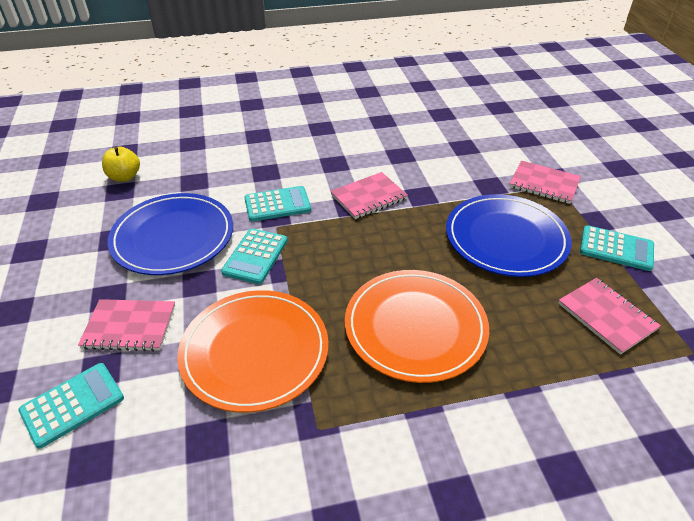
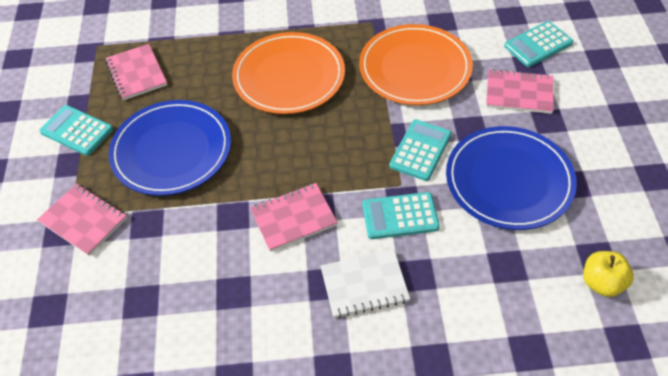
camera: 170 degrees left, 10 degrees up
(305, 164) = (364, 285): none -> white notebook

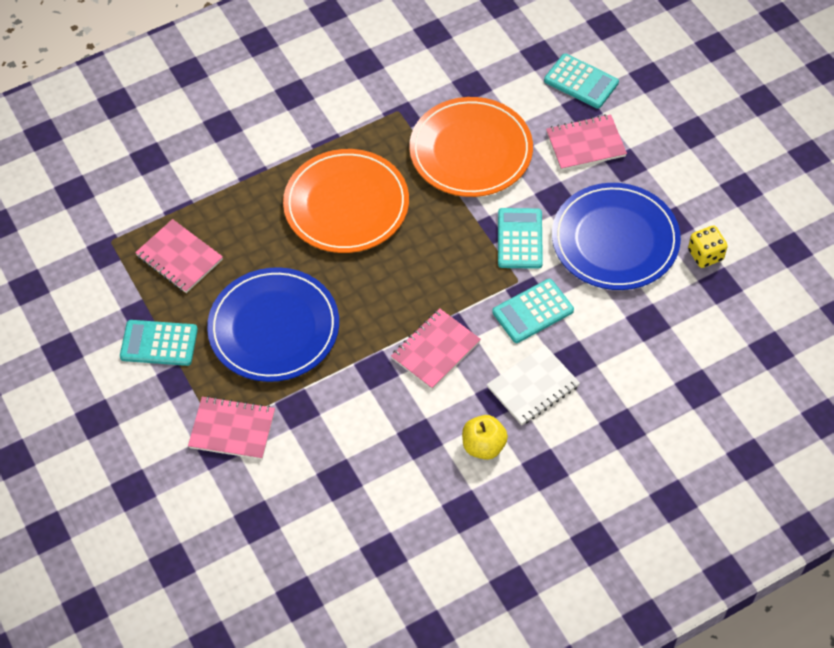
camera: 25 degrees left, 5 degrees up
(538, 45) = (581, 82): turquoise calculator -> turquoise calculator turned 90 degrees counterclockwise
(593, 224) = (705, 255): none -> yellow dice
(602, 283) = (732, 307): yellow apple -> yellow apple (483, 446)

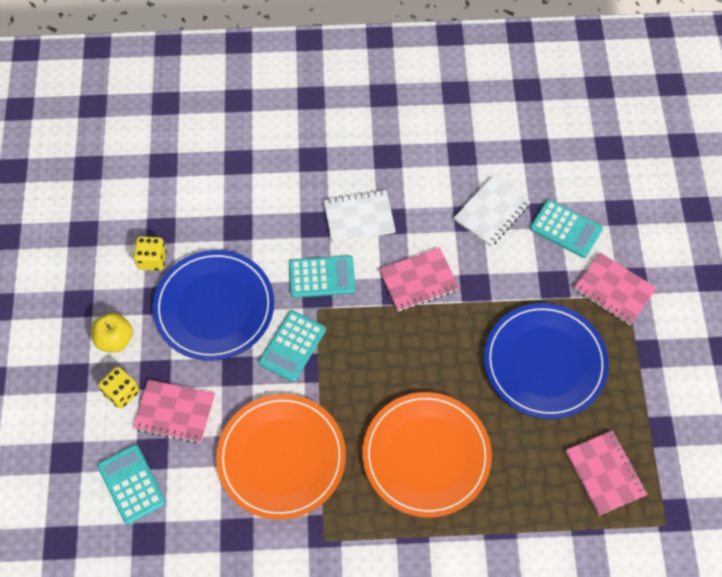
camera: 155 degrees left, 5 degrees up
(159, 343) = (651, 394): turquoise calculator -> turquoise calculator (565, 229)
(398, 456) = (491, 212): none -> white notebook
(483, 446) = (422, 191): yellow apple -> yellow apple (115, 339)
(642, 139) = (122, 392): none -> yellow dice

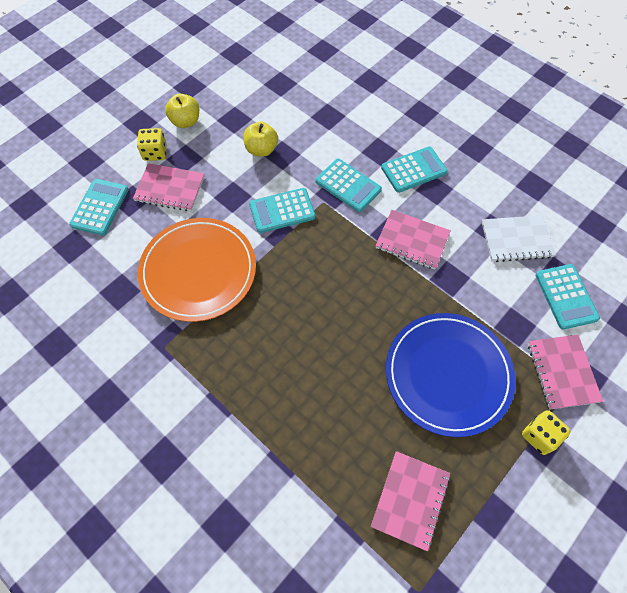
camera: 45 degrees right, 0 degrees up
(152, 260) = (257, 95): yellow dice -> yellow dice (539, 436)
(175, 412) = (170, 189): pink notebook -> pink notebook turned 45 degrees counterclockwise
(214, 307) = (261, 149): blue plate -> yellow apple
(359, 218) = (413, 170): white notebook -> turquoise calculator
(426, 455) = (290, 357): orange plate -> none

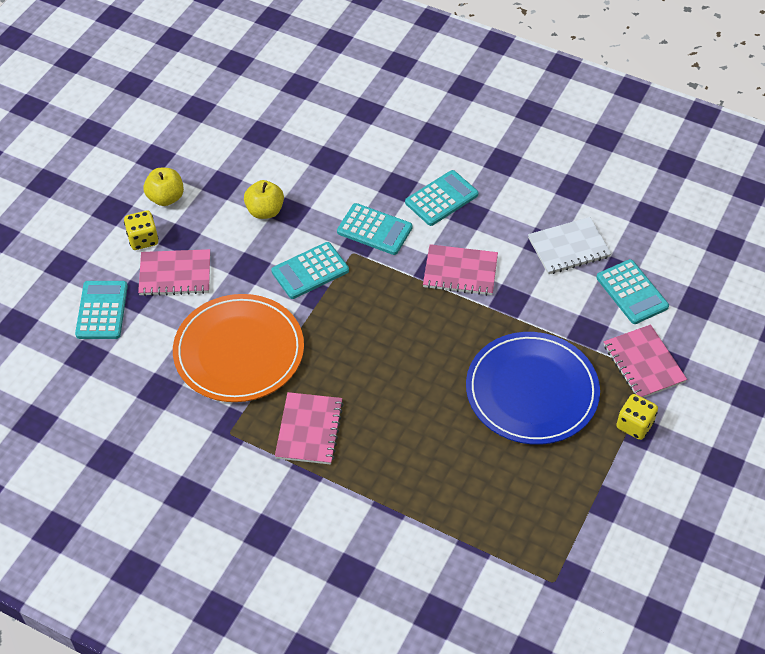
camera: 15 degrees left, 10 degrees down
(410, 500) = (524, 509): pink notebook -> pink notebook (309, 430)

